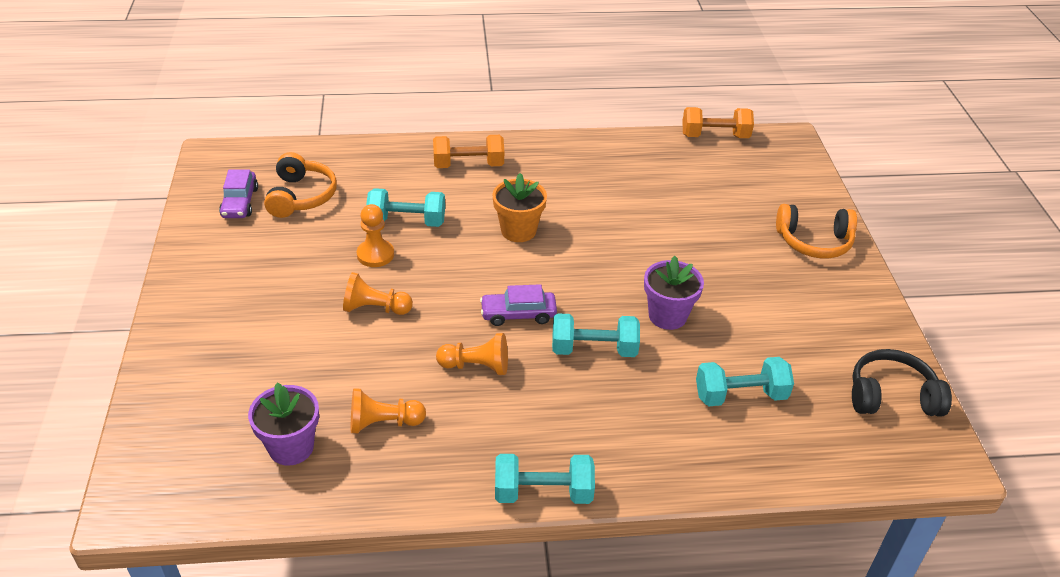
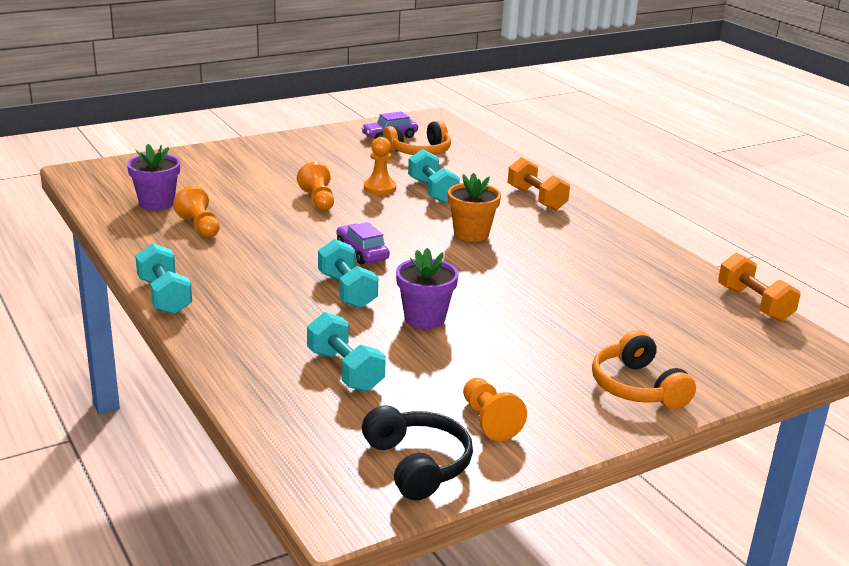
camera: 65 degrees right, 15 degrees down
(476, 366) = (285, 247): orange pawn -> orange pawn (489, 421)

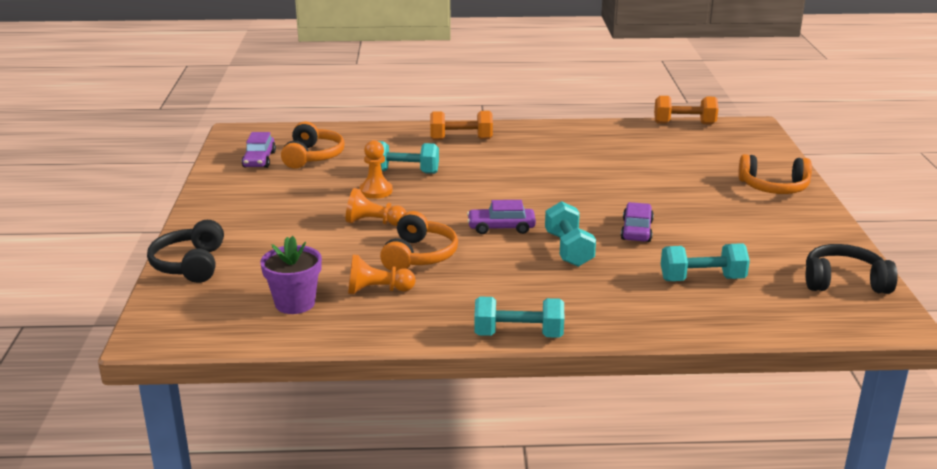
camera: 60 degrees left, 0 degrees up
(189, 157) = (190, 264): none -> black headphones
(274, 229) = (419, 256): none -> orange headphones
(347, 291) = (568, 249): turquoise dumbbell -> turquoise dumbbell turned 75 degrees clockwise
(424, 318) = (636, 230): purple flower pot -> purple car
(471, 234) = (503, 178): orange flower pot -> none
(489, 421) = (797, 244): orange pawn -> none

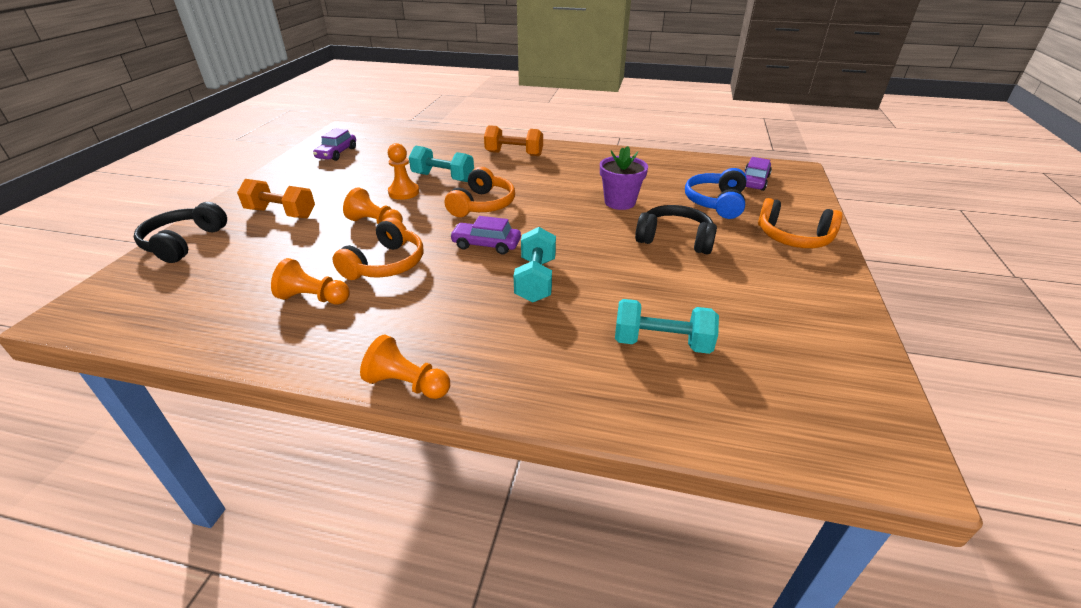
camera: 15 degrees right, 10 degrees up
(295, 303) = (227, 300): purple flower pot -> purple flower pot (620, 202)
(313, 156) = (380, 155): orange headphones -> orange headphones (482, 205)
(518, 335) = (407, 384): turquoise dumbbell -> orange pawn
(636, 230) = (620, 267): purple car -> purple car (754, 181)
(684, 123) = (727, 161): orange dumbbell -> orange dumbbell (281, 213)
(692, 165) = (716, 203): none -> blue headphones
(844, 282) = (840, 378): black headphones -> black headphones (675, 239)

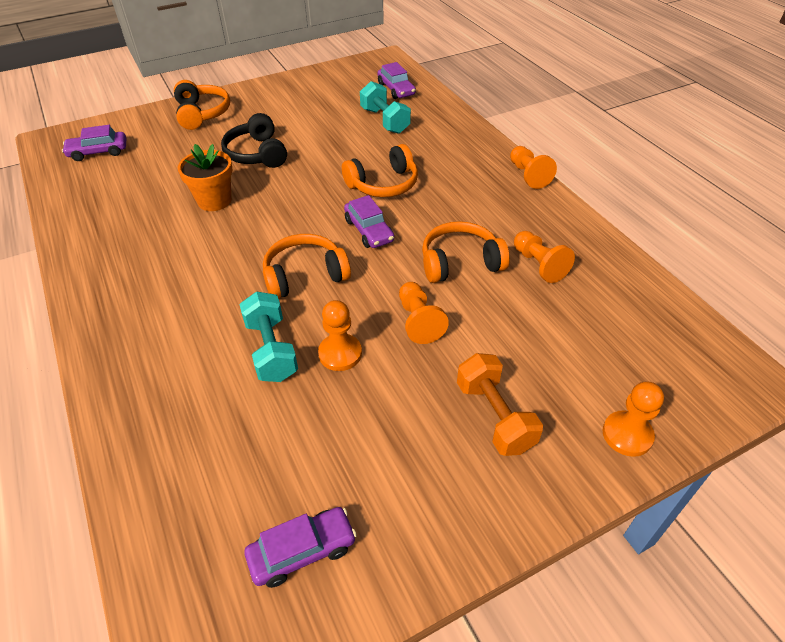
camera: 130 degrees left, 10 degrees up
(184, 243) = (627, 435): black headphones -> orange pawn
(514, 154) = (141, 336): orange dumbbell -> none
(535, 280) = (383, 184): turquoise dumbbell -> orange headphones
(620, 202) = (214, 201): purple flower pot -> orange flower pot
(716, 203) = (167, 156): blue headphones -> none
(750, 402) = (396, 89): none -> purple car

